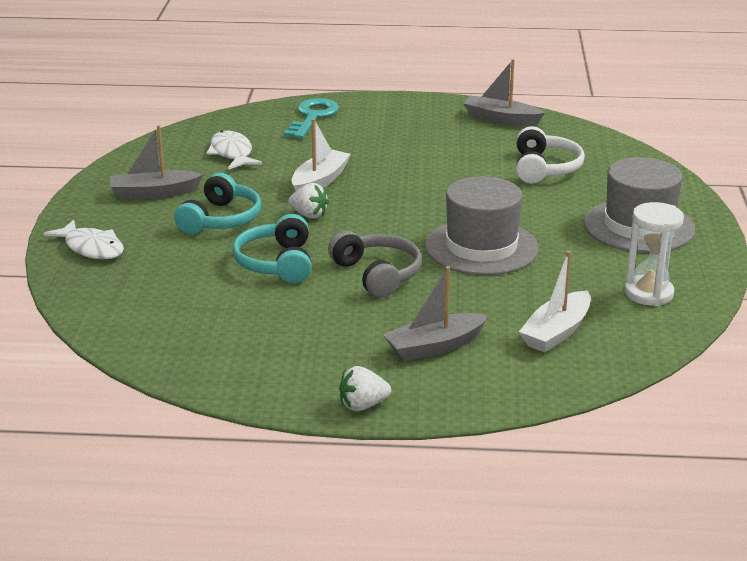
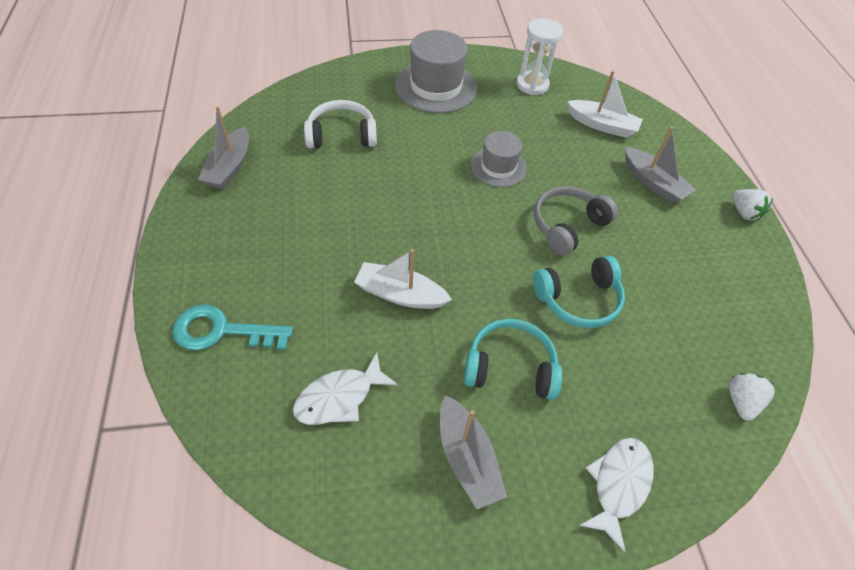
camera: 105 degrees left, 25 degrees up
(309, 215) = (477, 291): white strawberry -> white strawberry (741, 401)
(481, 247) = (498, 167): grey hat -> grey hat, size x0.61

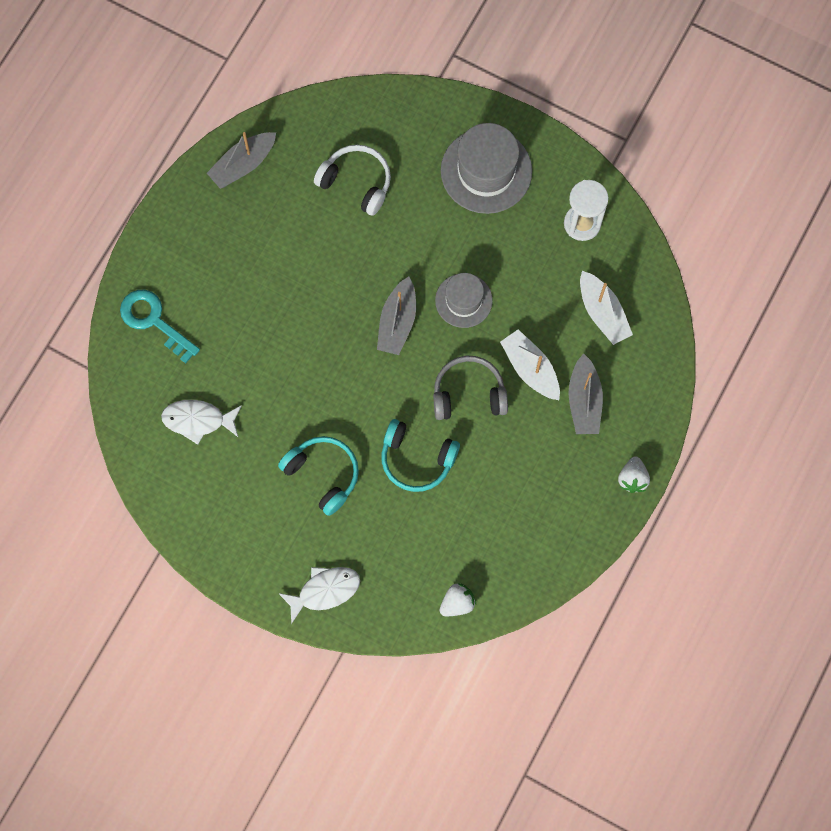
camera: 40 degrees right, 20 degrees up
(400, 294) = (291, 370): white boat -> white boat (530, 369)
(467, 458) = (247, 512): grey boat -> grey boat (397, 322)

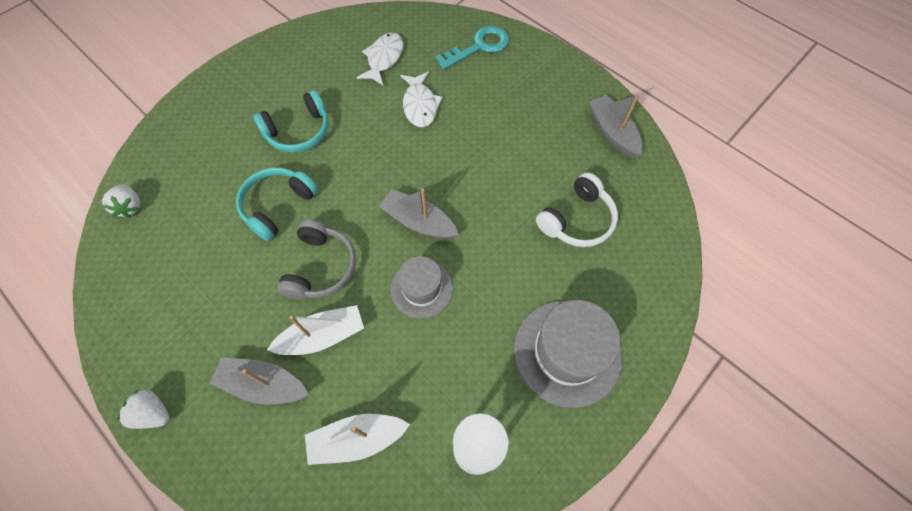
camera: 105 degrees right, 10 degrees down
(324, 591) = (201, 112): white fish -> white fish (420, 105)

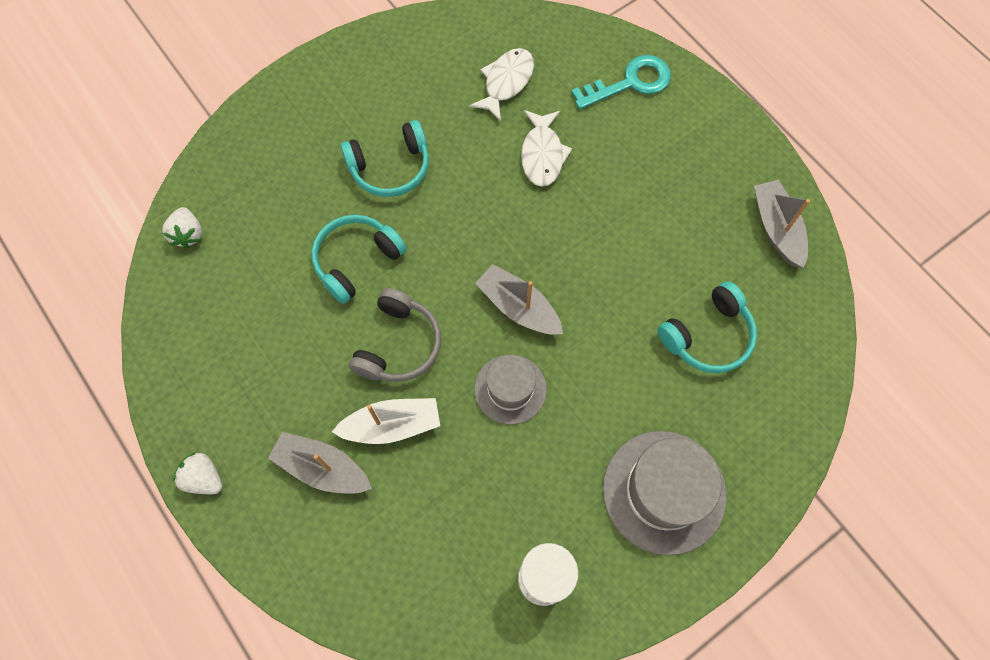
camera: 10 degrees right, 5 degrees up
(357, 439) = (417, 545): white boat -> none
(577, 220) = (708, 336): white headphones -> turquoise headphones

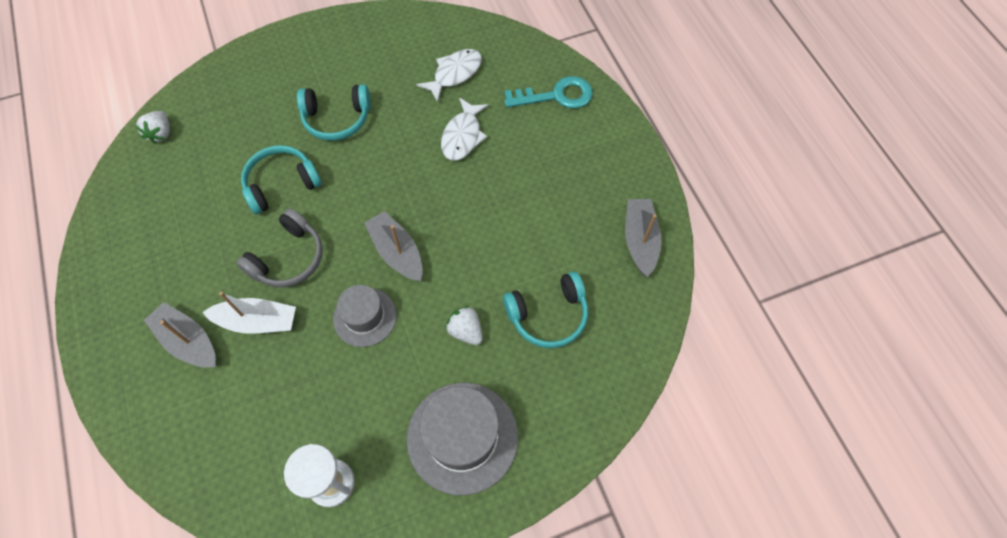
camera: 15 degrees right, 5 degrees down
(204, 478) = (93, 324): white strawberry -> white strawberry (465, 331)

